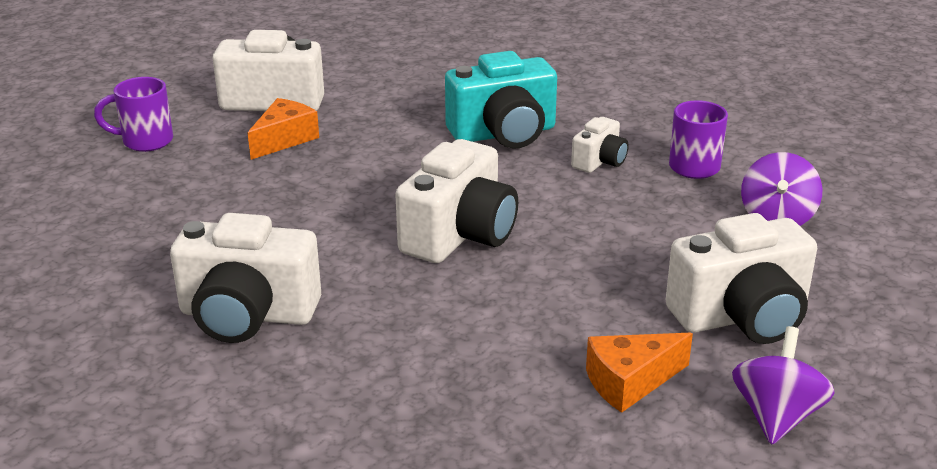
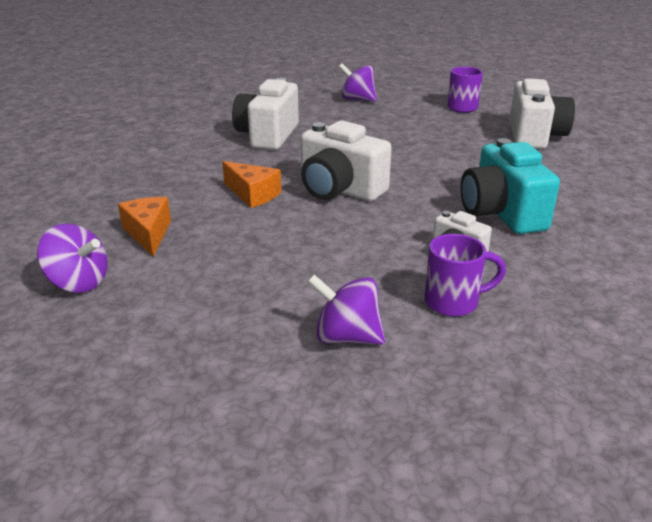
camera: 95 degrees right, 0 degrees up
(74, 232) = (357, 99): none -> purple spinning top
(284, 139) = (472, 140): orange cheese -> orange cheese (253, 194)
(742, 316) = (197, 288): white camera -> none

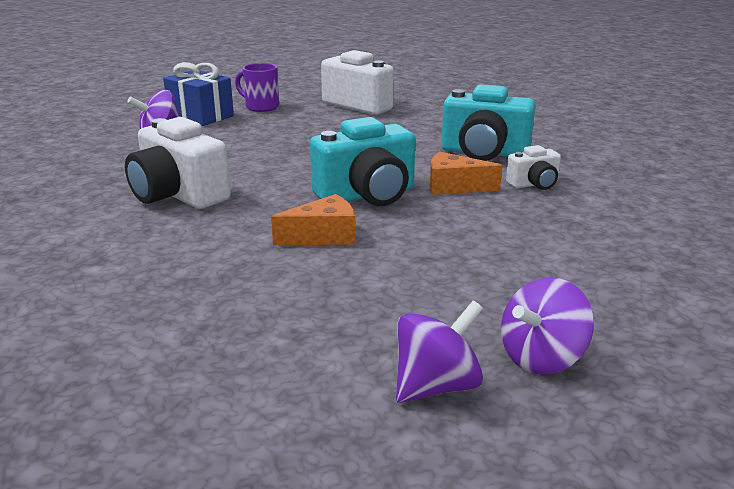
camera: 60 degrees left, 5 degrees down
(148, 233) = (351, 315): orange cheese -> orange cheese (454, 187)
(339, 190) = (367, 195): white camera -> turquoise camera
(347, 337) = (640, 258): purple spinning top -> purple spinning top (541, 358)
(410, 98) = (201, 116): none -> blue gift
(454, 302) = (610, 206): purple mug -> none

